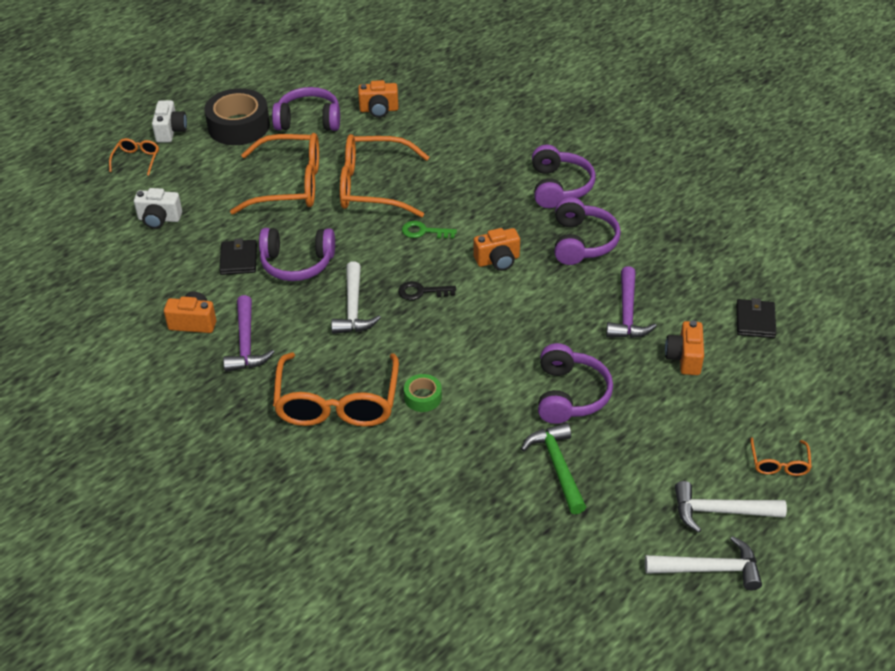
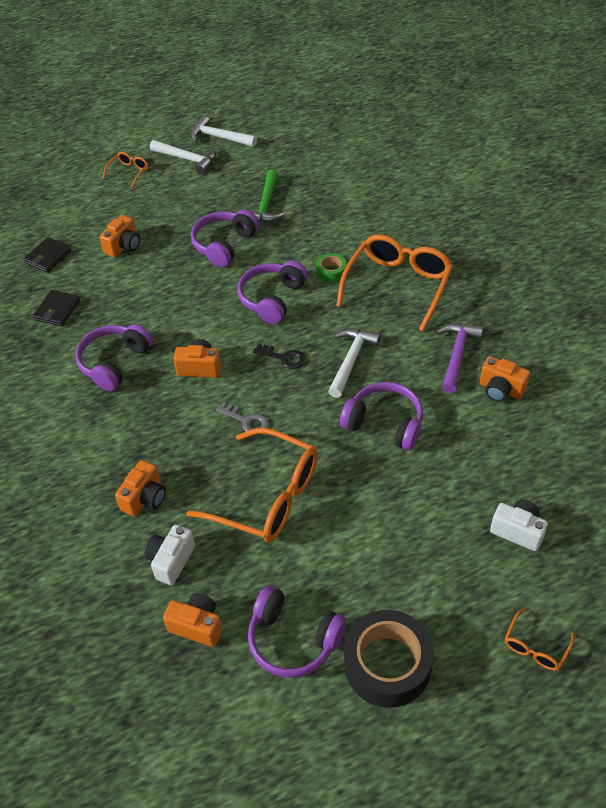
camera: 155 degrees left, 5 degrees up
(170, 131) = (482, 690): white camera -> white camera (171, 561)
(238, 259) = (441, 447): black wallet -> black wallet (57, 310)
(290, 185) = (356, 532): orange glasses -> none
(424, 231) = (246, 421): green key -> grey key
(470, 160) = (145, 498): none -> orange camera
(559, 187) = (84, 430): purple headphones -> purple headphones (272, 298)
(627, 313) = (133, 289): purple hammer -> none

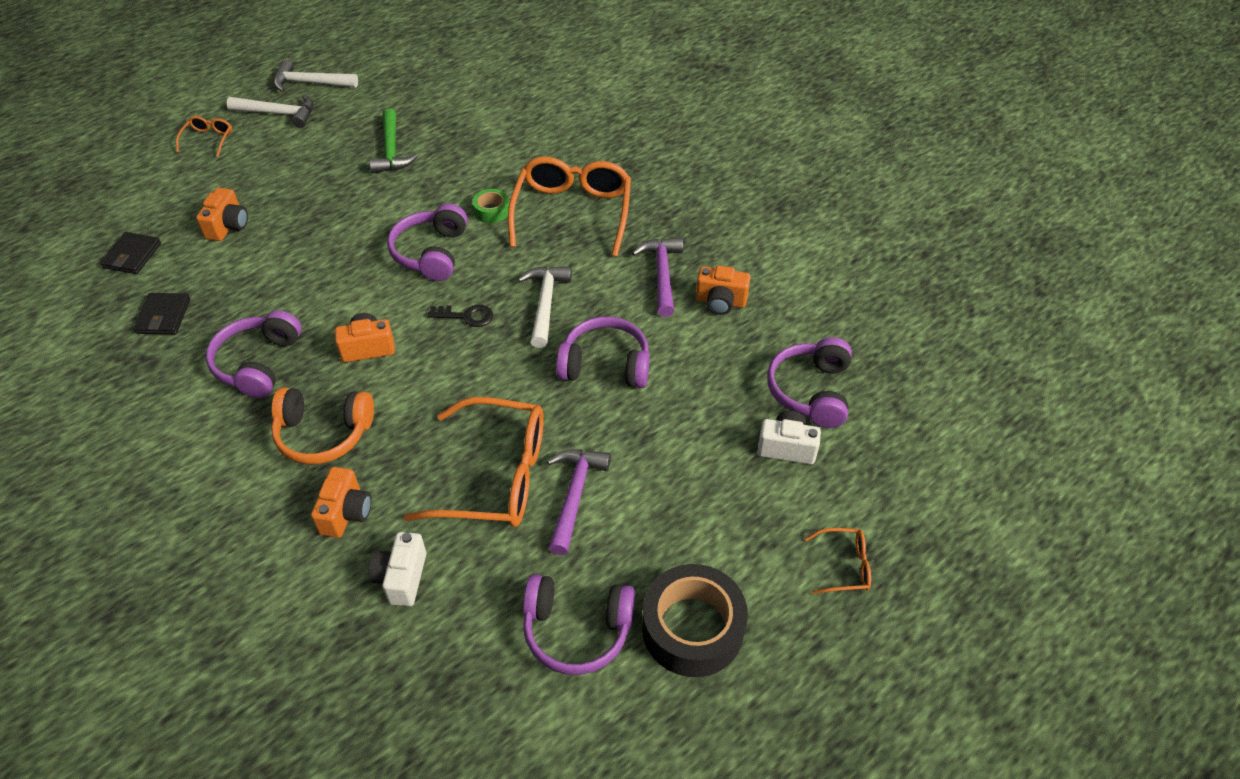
camera: 20 degrees left, 0 degrees up
(146, 430) = (323, 434): none -> orange headphones
(197, 626) = (457, 645): orange camera -> none
(224, 245) = (354, 203): purple headphones -> purple headphones (811, 391)
(246, 421) = (444, 396): grey key -> none
(325, 528) = (574, 496): none -> purple hammer
(535, 647) = (845, 566): orange glasses -> orange glasses turned 105 degrees counterclockwise

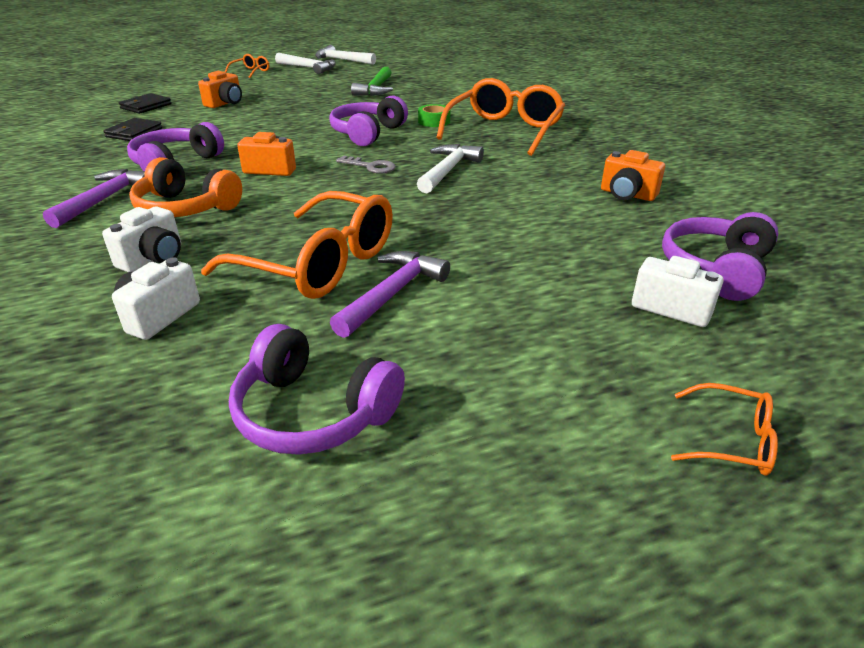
camera: 20 degrees right, 15 degrees down
(346, 513) = (153, 258): orange camera -> white camera
(466, 316) = (370, 166): black key -> grey key
(605, 365) = (484, 213): purple headphones -> none
(662, 275) = (571, 171): purple hammer -> purple hammer (104, 200)
(692, 628) = (470, 452): black tape -> none

